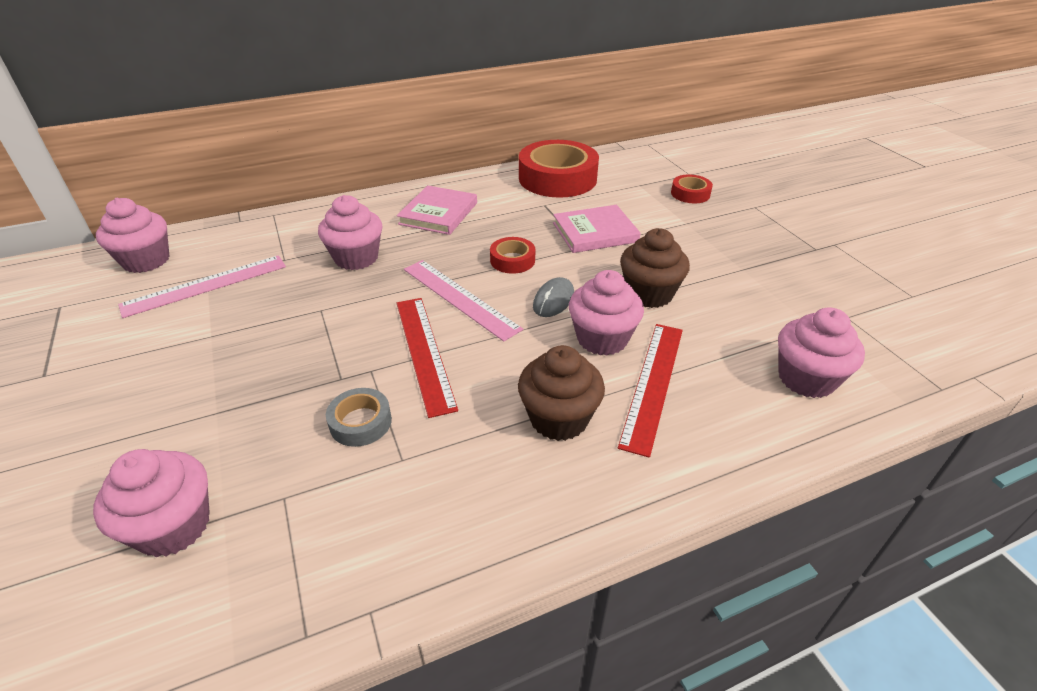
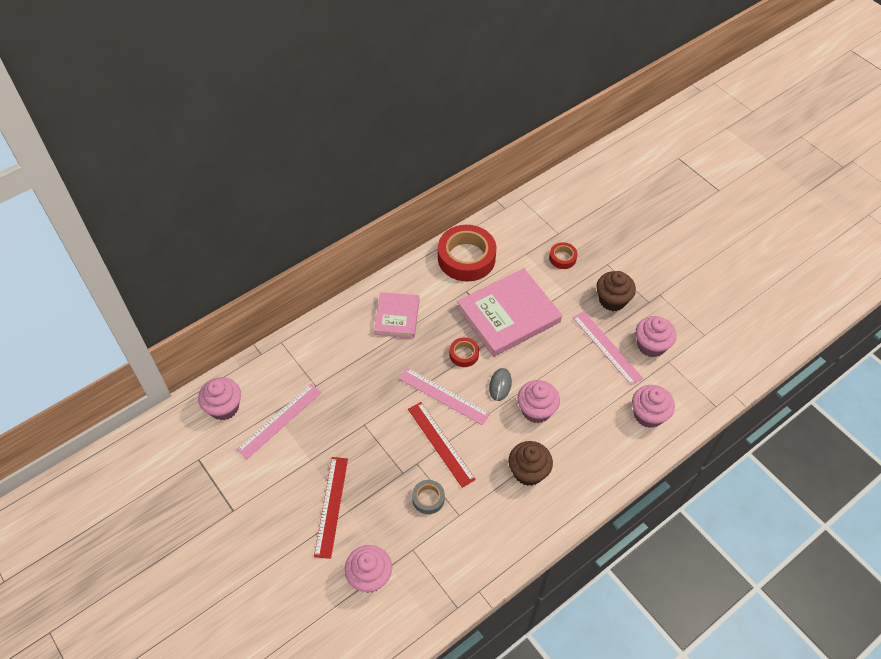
camera: 15 degrees left, 15 degrees up
(356, 258) = (362, 374): pink cupcake -> pink cupcake (651, 345)
(595, 232) = (508, 315): pink book -> pink book, size x1.71
(649, 294) = (555, 367): brown cupcake -> brown cupcake (612, 300)
(653, 384) = (570, 437): red ruler -> red ruler (331, 506)
(740, 285) = (607, 347): none -> pink ruler

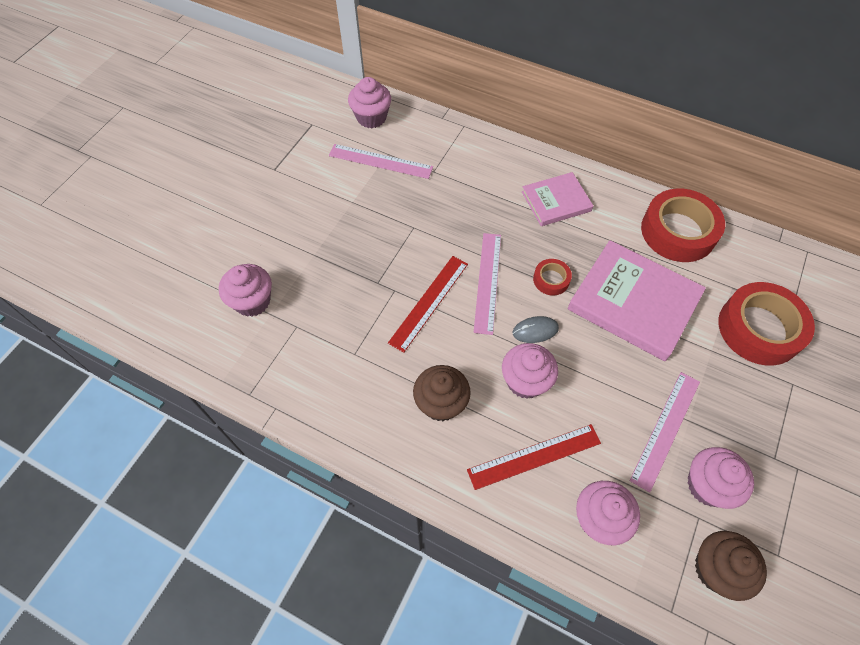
camera: 65 degrees right, 5 degrees up
(331, 506) = (312, 239): red ruler -> red ruler (534, 456)
(428, 498) = (359, 317): grey tape -> none
(562, 258) = (759, 329): red tape -> red tape, size x2.12
(612, 300) = (741, 410): brown cupcake -> brown cupcake (716, 569)

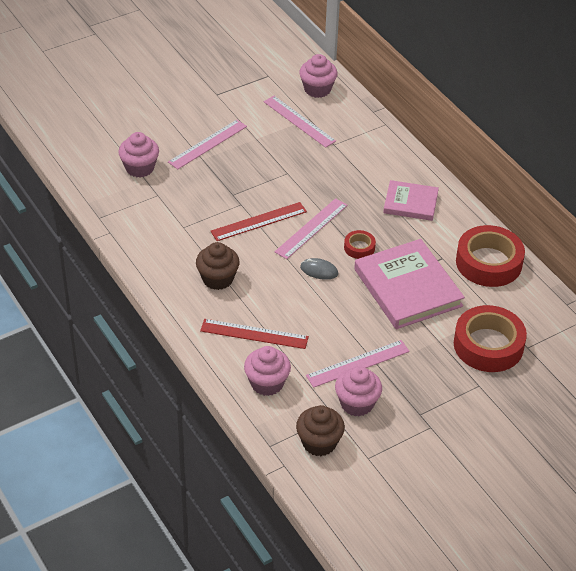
camera: 30 degrees right, 15 degrees down
(306, 233) = (207, 144): none -> pink ruler
(525, 381) = (285, 294): pink cupcake -> none

